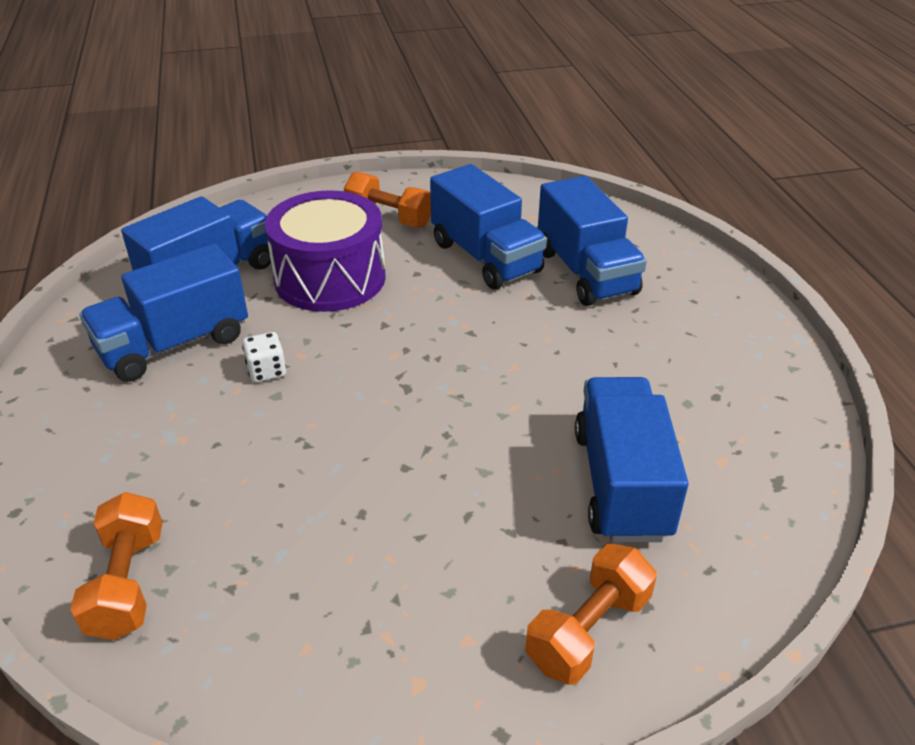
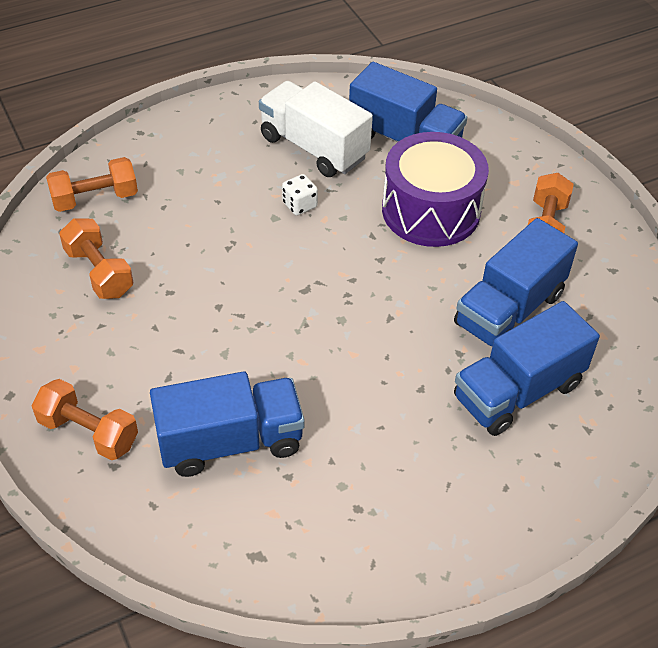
camera: 75 degrees right, 10 degrees up
(174, 344) = (314, 147): blue truck -> white truck
(289, 591) = (99, 272): none -> orange dumbbell

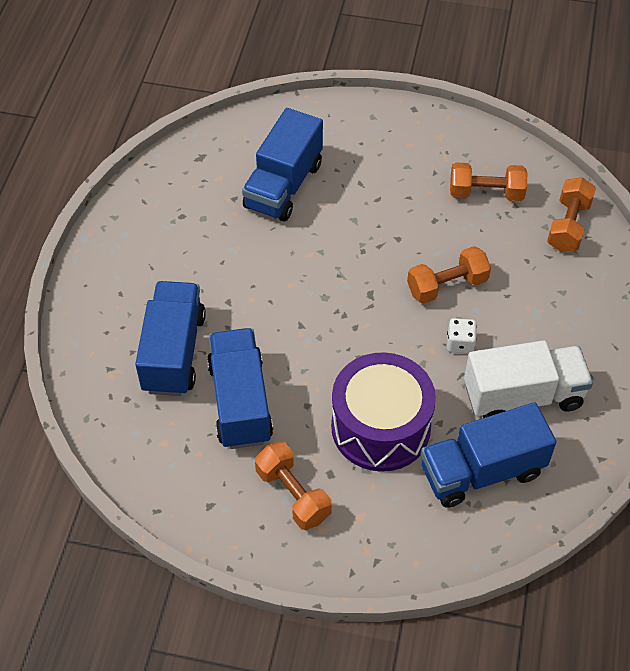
camera: 130 degrees right, 5 degrees up
(88, 432) = (352, 129): orange dumbbell -> orange dumbbell (447, 286)

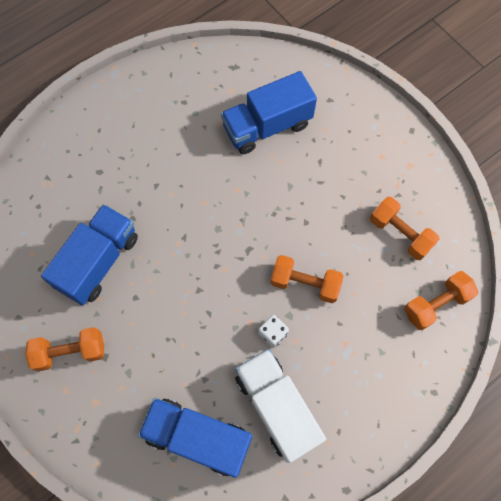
camera: 40 degrees right, 15 degrees up
(173, 352) = (92, 196): blue truck -> none
(293, 494) = (70, 352): orange dumbbell -> orange dumbbell turned 75 degrees clockwise
(380, 427) = (165, 351): purple drum -> none
(523, 396) = (277, 407): white truck -> white truck turned 150 degrees counterclockwise

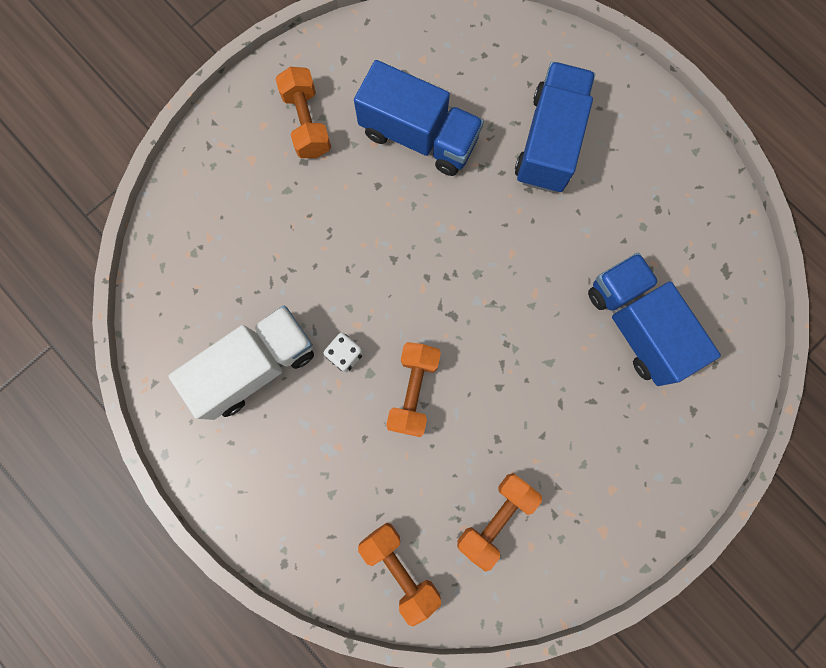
camera: 85 degrees right, 10 degrees up
(198, 437) = (217, 278): blue truck -> blue truck (549, 141)

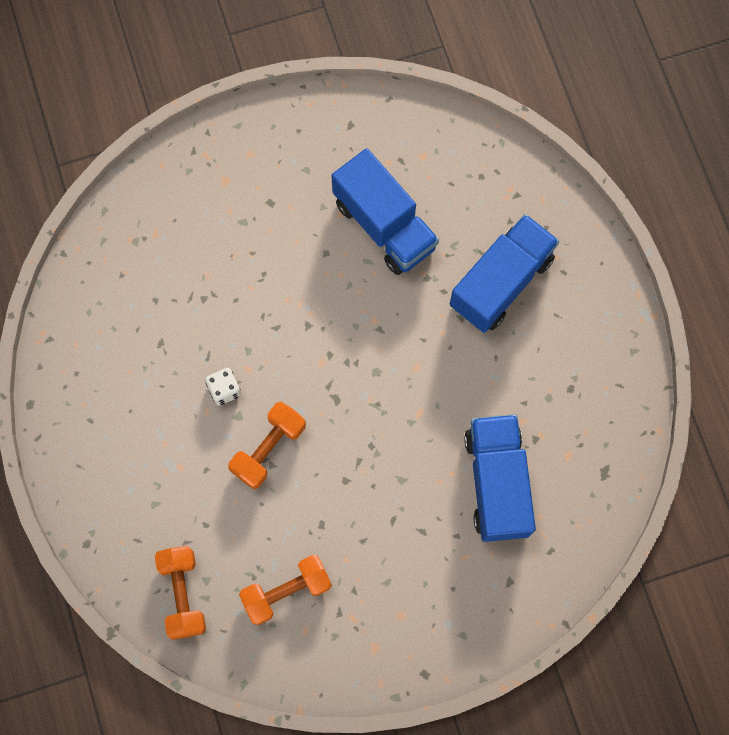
camera: 25 degrees right, 5 degrees down
(256, 366) = (142, 364): white truck -> none
(307, 123) = (290, 169): orange dumbbell -> none

